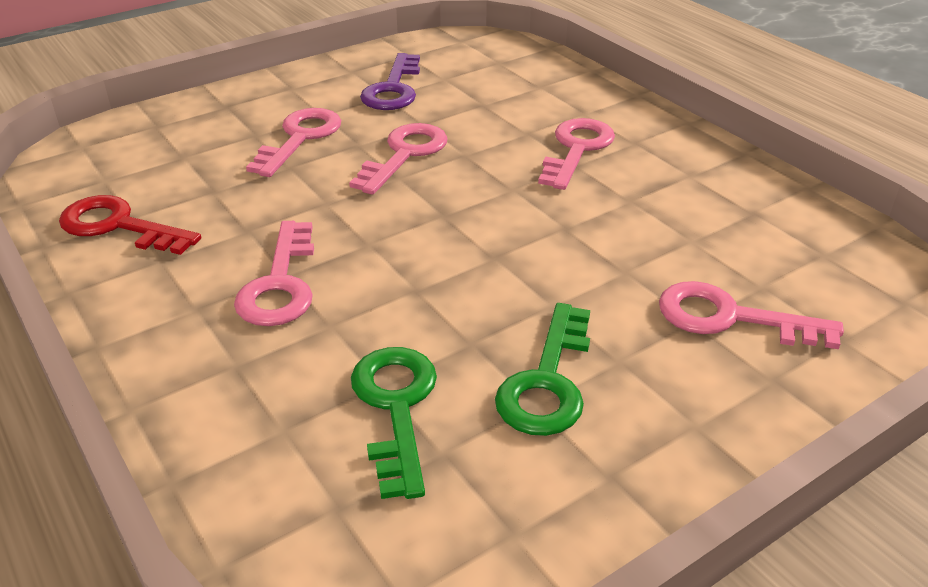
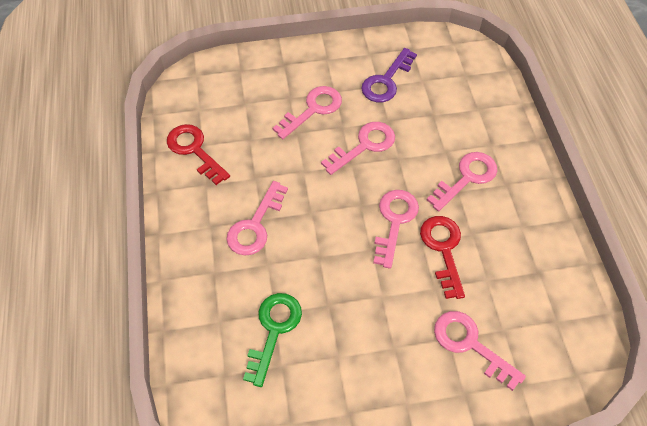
camera: 25 degrees right, 20 degrees up
(508, 218) = (394, 221): none -> pink key
(547, 381) = (351, 345): green key -> none
(603, 227) = (443, 249): none -> red key

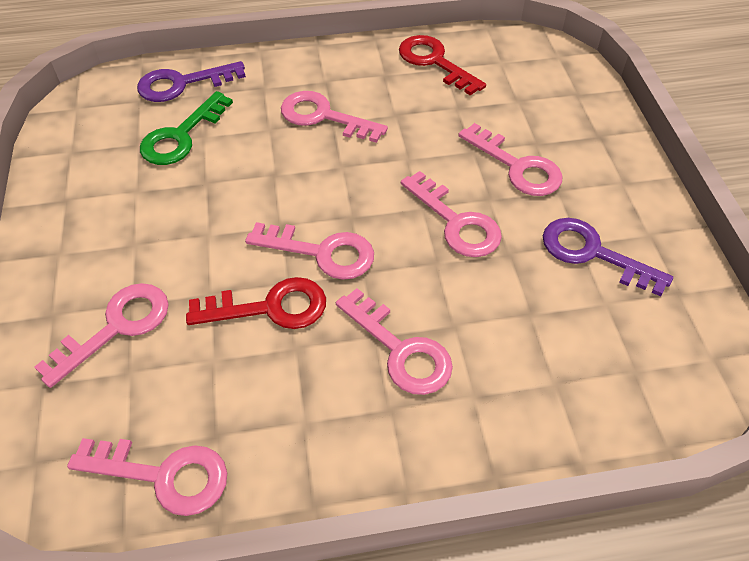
camera: 90 degrees right, 5 degrees down
(194, 150) = (434, 62): red key -> red key turned 90 degrees counterclockwise
(203, 340) = (182, 84): none -> purple key
(273, 330) = (181, 136): green key -> green key turned 105 degrees clockwise
(569, 296) = (163, 475): none -> pink key

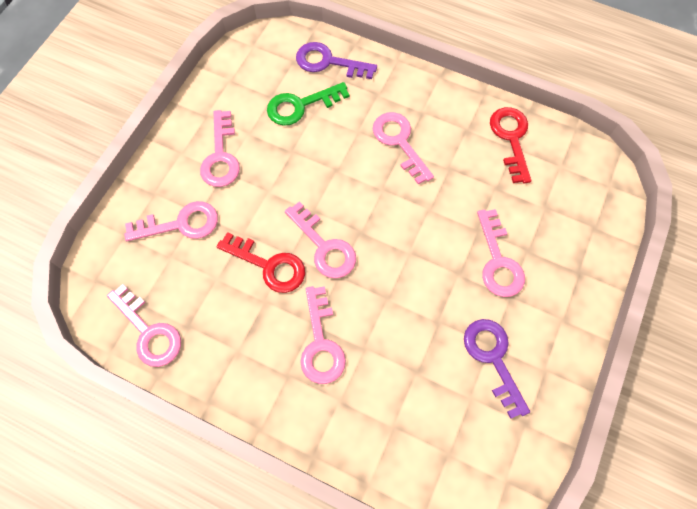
camera: 35 degrees right, 15 degrees up
(456, 222) = (422, 278): pink key -> pink key (221, 156)

